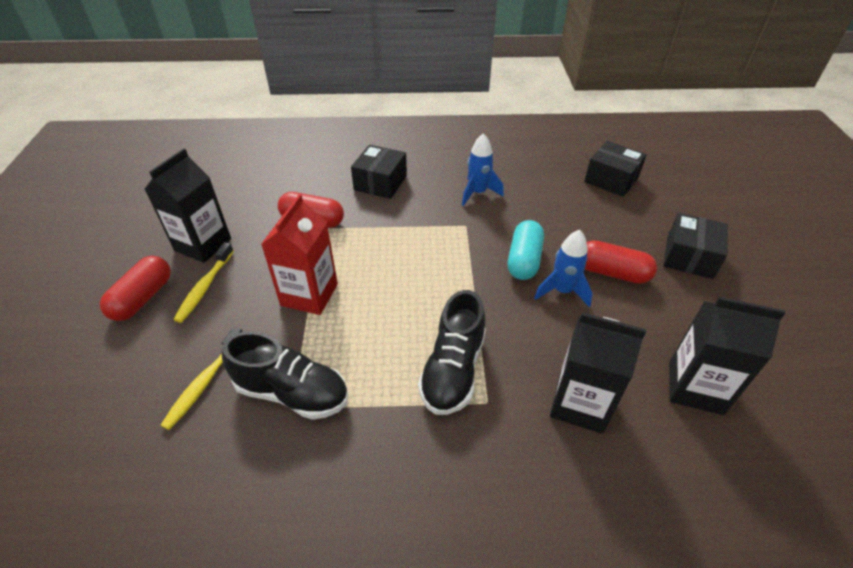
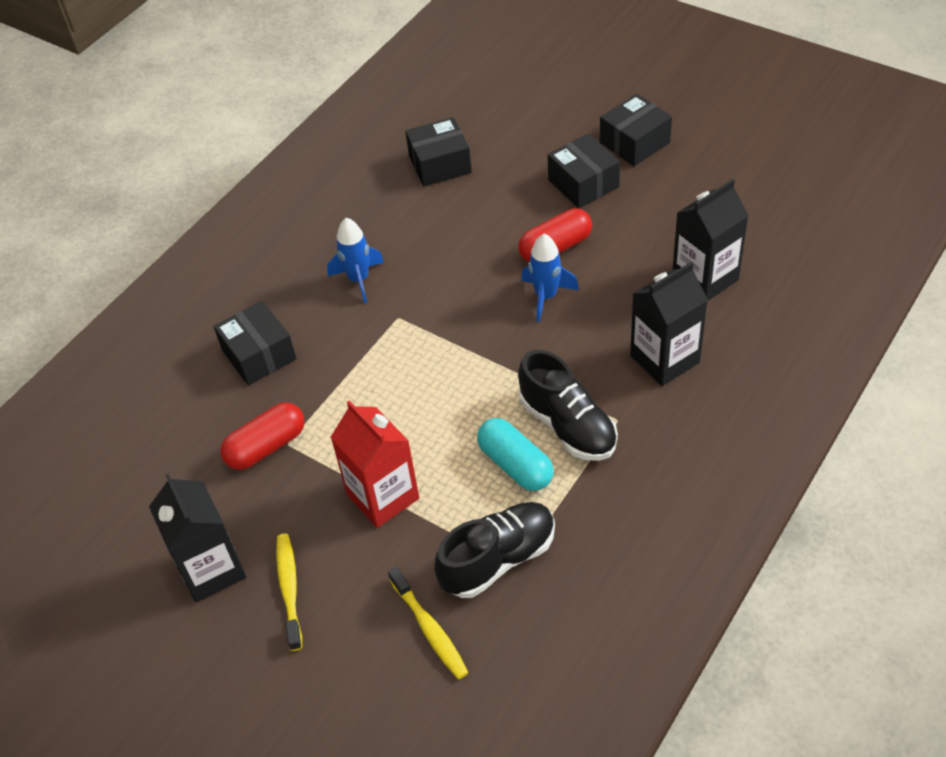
camera: 50 degrees left, 5 degrees up
(143, 298) = (256, 655): red capsule -> none
(205, 287) = (289, 589): yellow toothbrush -> yellow toothbrush turned 150 degrees counterclockwise
(524, 260) = (485, 300): turquoise capsule -> turquoise capsule (515, 465)
(767, 265) = (634, 143): none -> black box

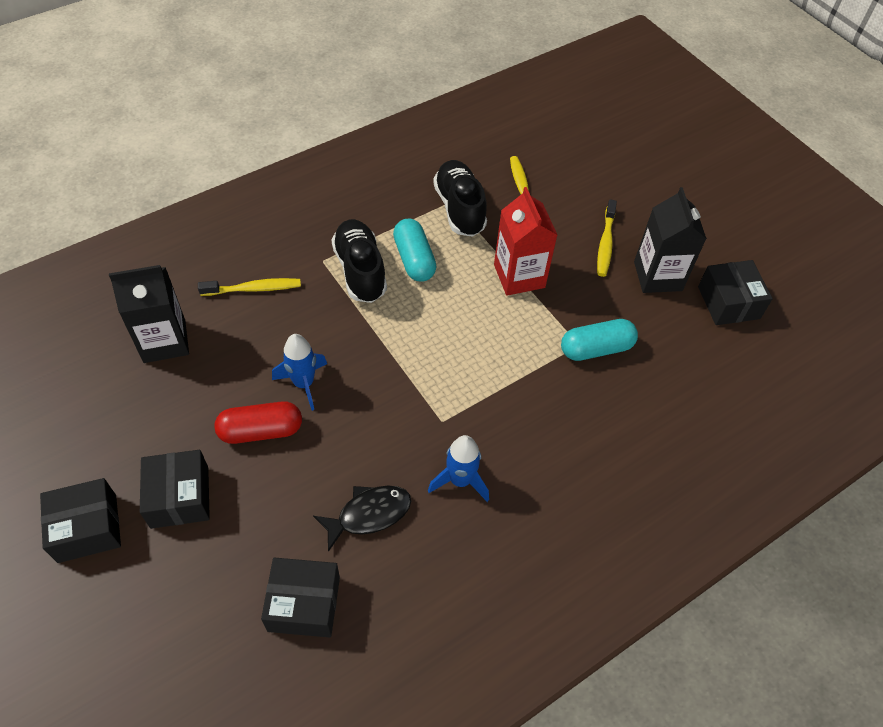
camera: 165 degrees left, 5 degrees up
(259, 354) = (581, 438): black box -> black box (728, 302)
(266, 447) = (596, 348): red capsule -> turquoise capsule
(424, 229) = (369, 514): none -> black fish
(498, 559) = (459, 208): black shoe -> black shoe turned 90 degrees clockwise
(664, 359) = (254, 289): black carton -> yellow toothbrush

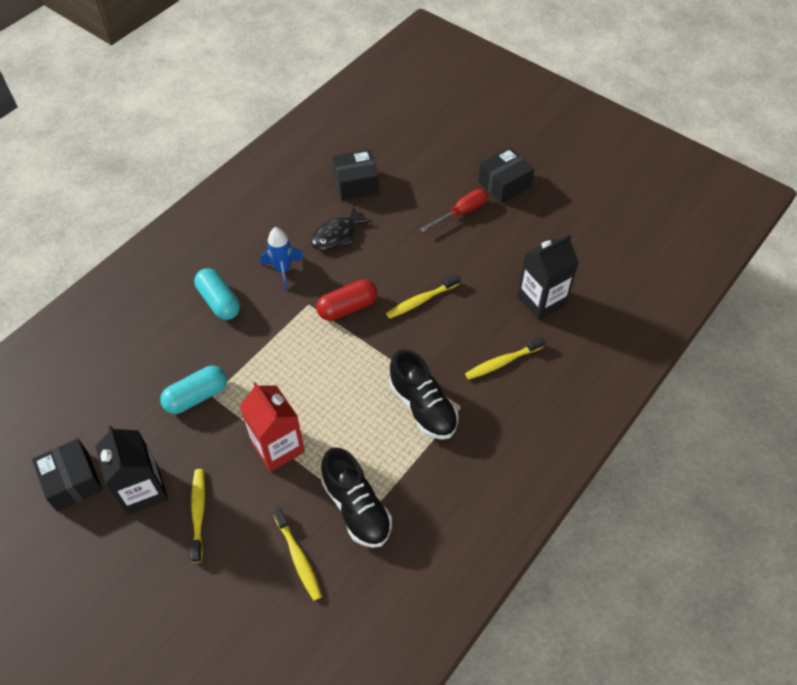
camera: 165 degrees right, 0 degrees up
(180, 497) = (461, 212): black box -> red screwdriver
(261, 431) = (433, 262): red capsule -> red capsule (347, 307)
(304, 384) = (421, 300): blue rocket -> yellow toothbrush
(414, 259) = (379, 434): turquoise capsule -> turquoise capsule (219, 301)

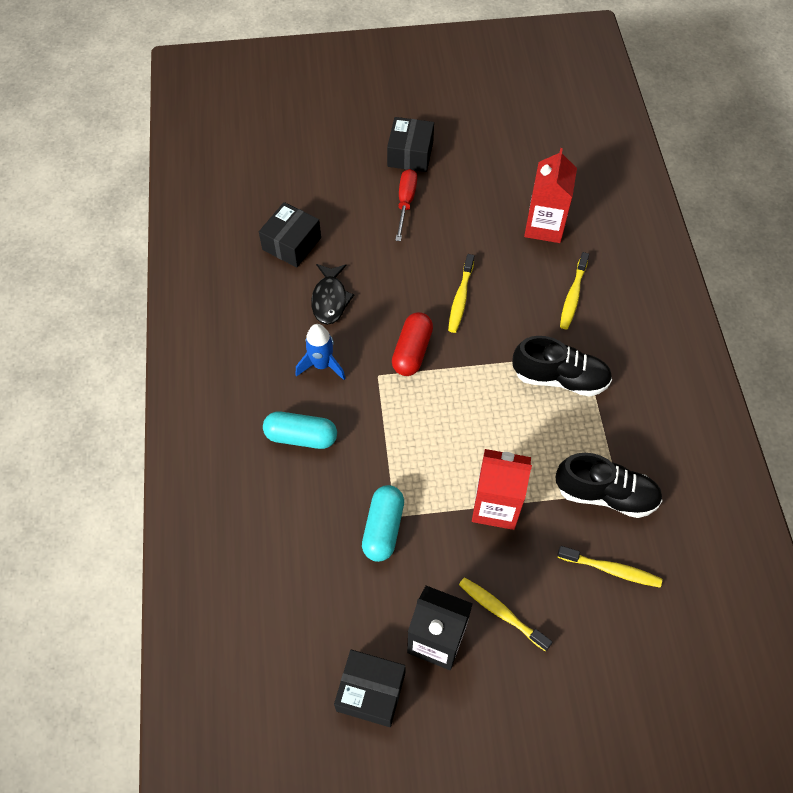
camera: 45 degrees left, 5 degrees up
(541, 300) = (544, 226): black carton -> red carton

